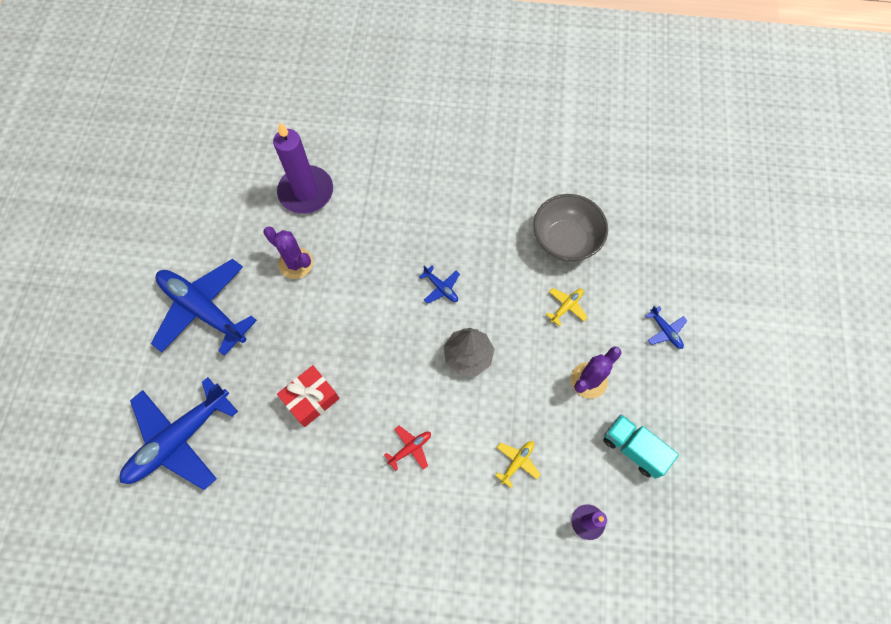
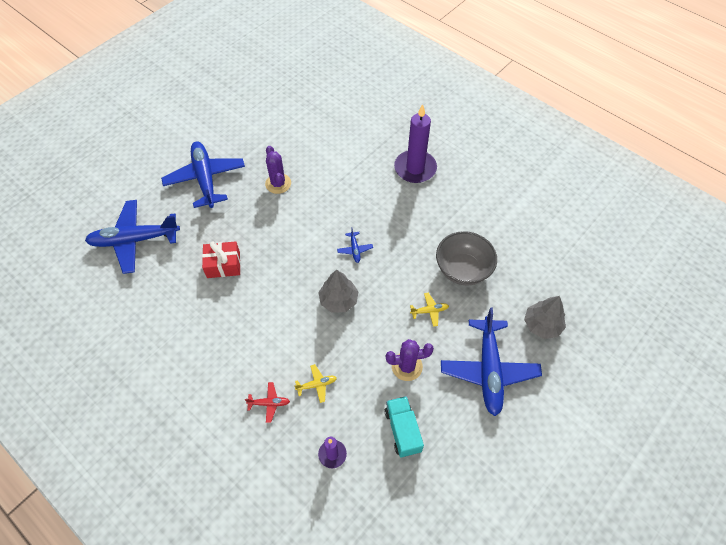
camera: 35 degrees right, 10 degrees down
(306, 192) = (317, 147): purple candle -> purple candle (415, 168)
(410, 448) = (257, 331): red plane -> red plane (269, 403)
(665, 331) = (488, 370): blue plane -> blue plane, size x2.46
(678, 251) = (542, 325): none -> grey tree

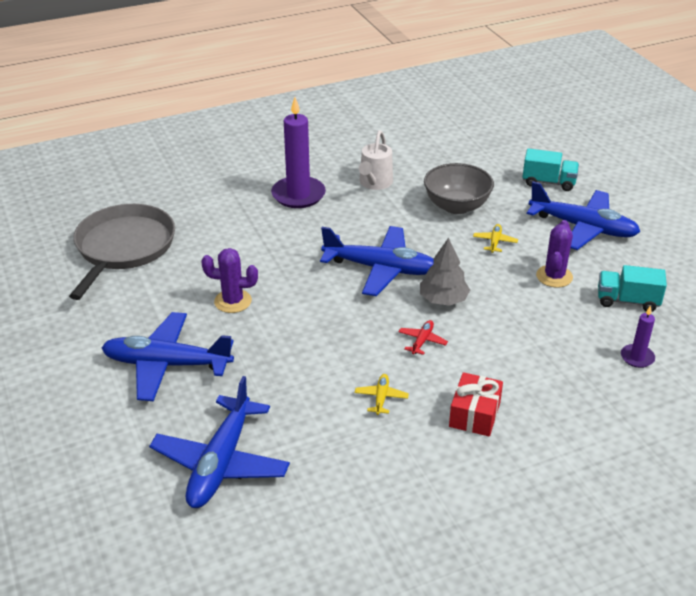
camera: 65 degrees left, 20 degrees down
(223, 265) = (329, 381): red gift -> red gift (474, 414)
(269, 403) = (554, 390): red plane -> red plane (422, 341)
(303, 108) = (123, 248): none -> grey pan
(317, 385) = (546, 346): yellow plane -> yellow plane (381, 397)
(355, 249) = (381, 269): blue plane -> blue plane, size x2.46
(459, 206) = (374, 183): none -> white watering can
(542, 325) = (548, 182): grey tree -> turquoise truck

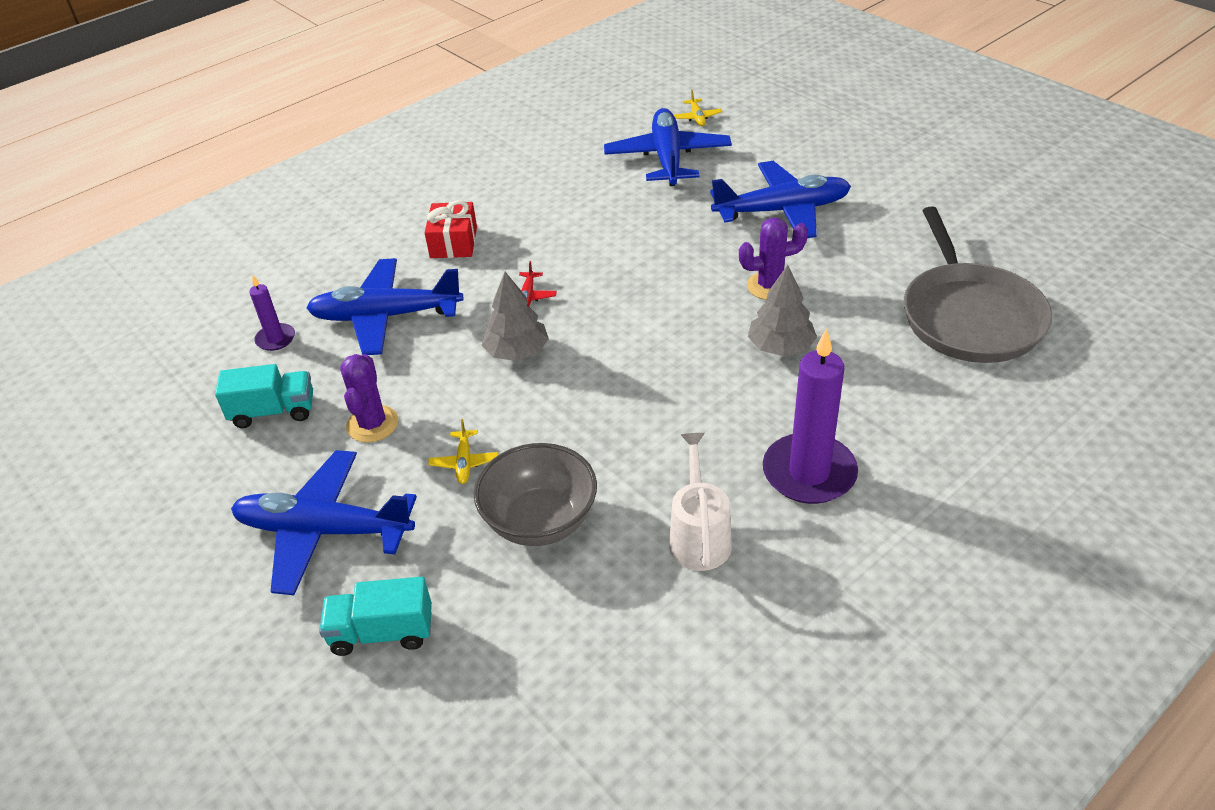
camera: 165 degrees right, 5 degrees up
(260, 259) = (780, 347): none -> grey tree
(381, 269) = (614, 374): blue plane -> blue plane (386, 316)
(381, 397) = (551, 234): yellow plane -> yellow plane (697, 117)

